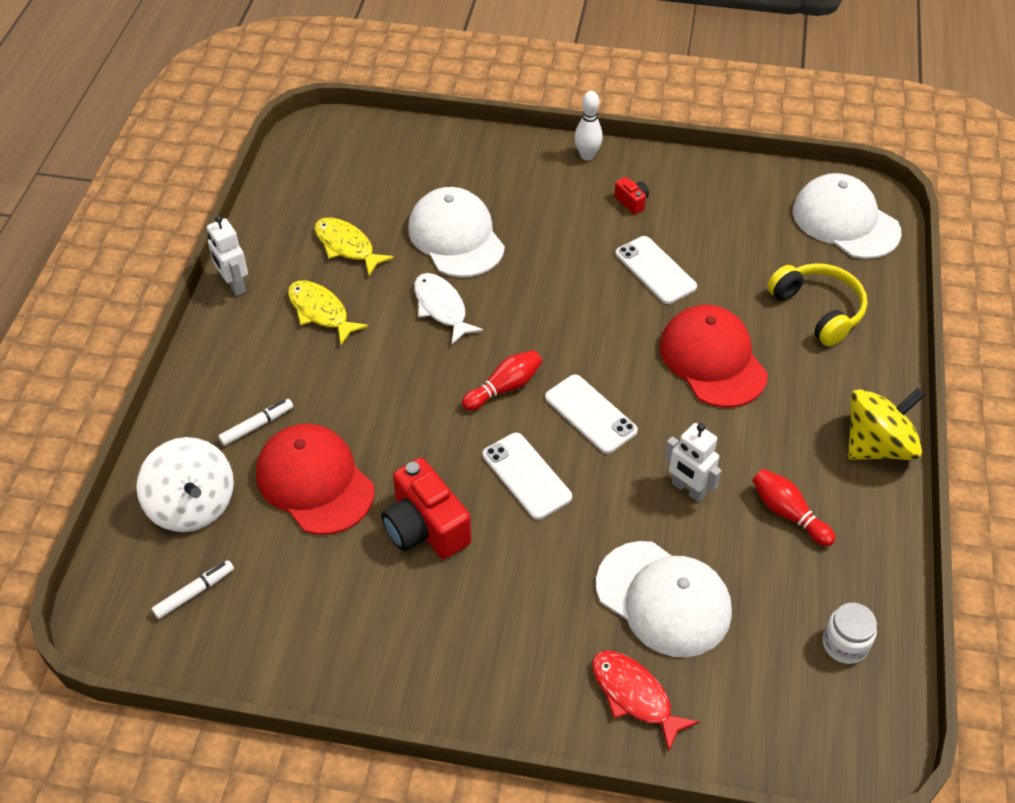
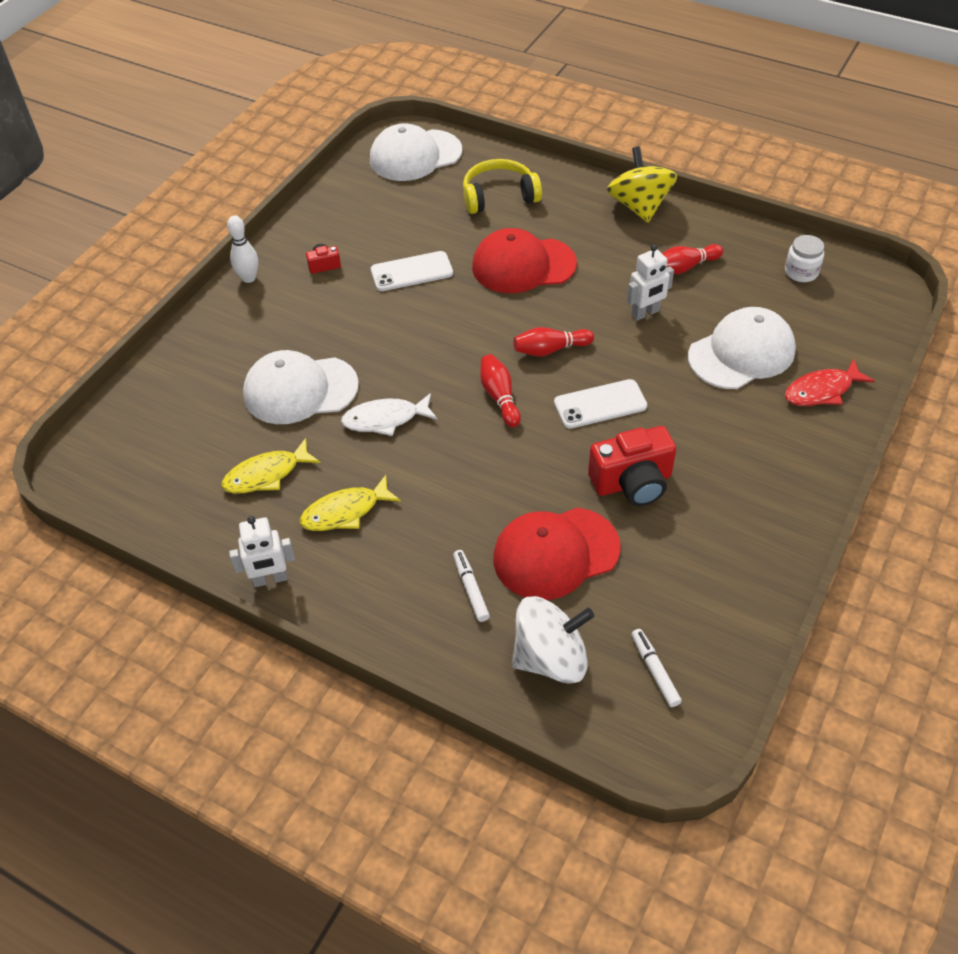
camera: 70 degrees left, 0 degrees up
(590, 414) = (550, 350): white phone -> red bowling pin

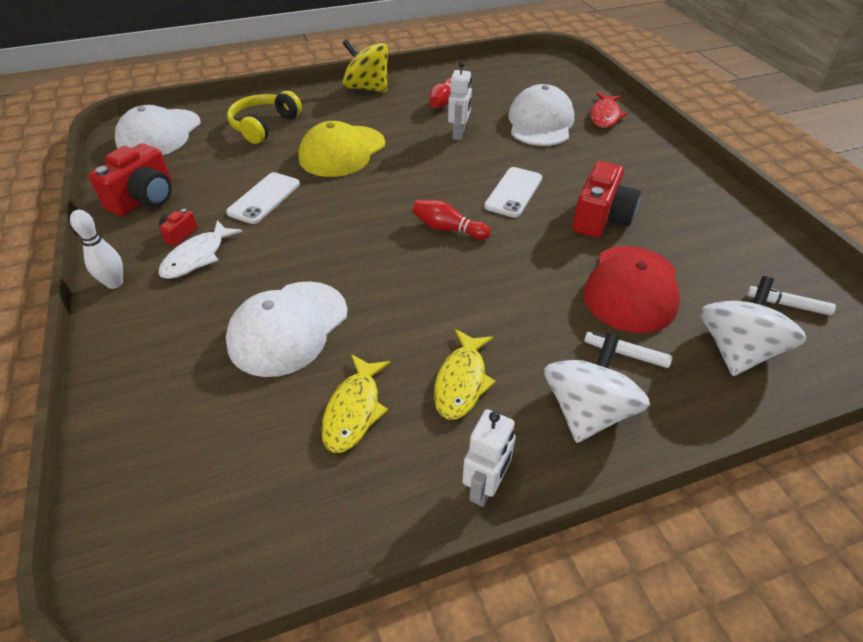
camera: 50 degrees left, 5 degrees down
(338, 217) = (144, 199): none -> red camera
(385, 419) = (390, 297): white fish -> white fish (197, 257)
(387, 596) = (587, 411): none -> white spinning top
(523, 265) = (342, 151): red cap -> yellow cap
(550, 350) = (435, 184): red bowling pin -> none
(801, 272) = (504, 74): white jar -> none

